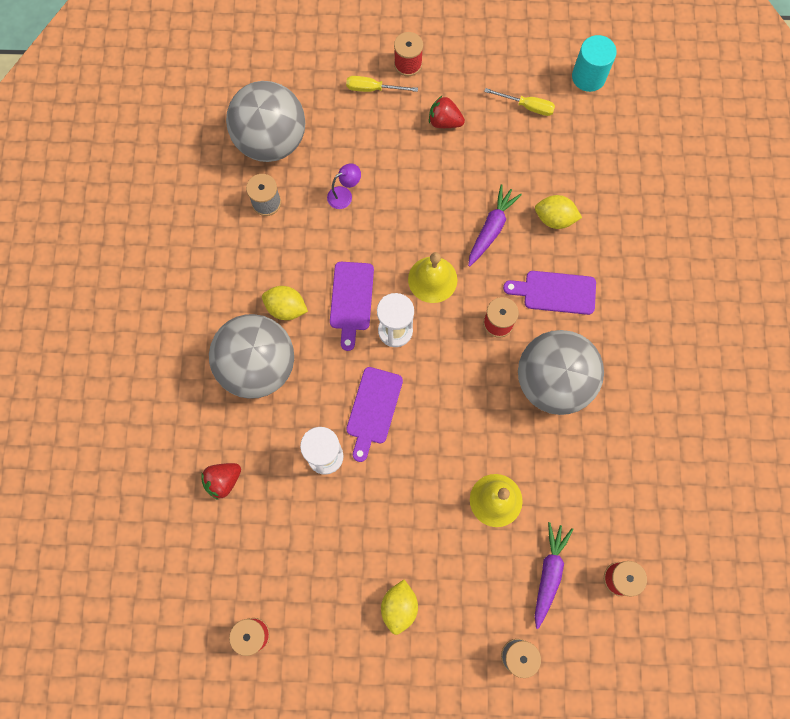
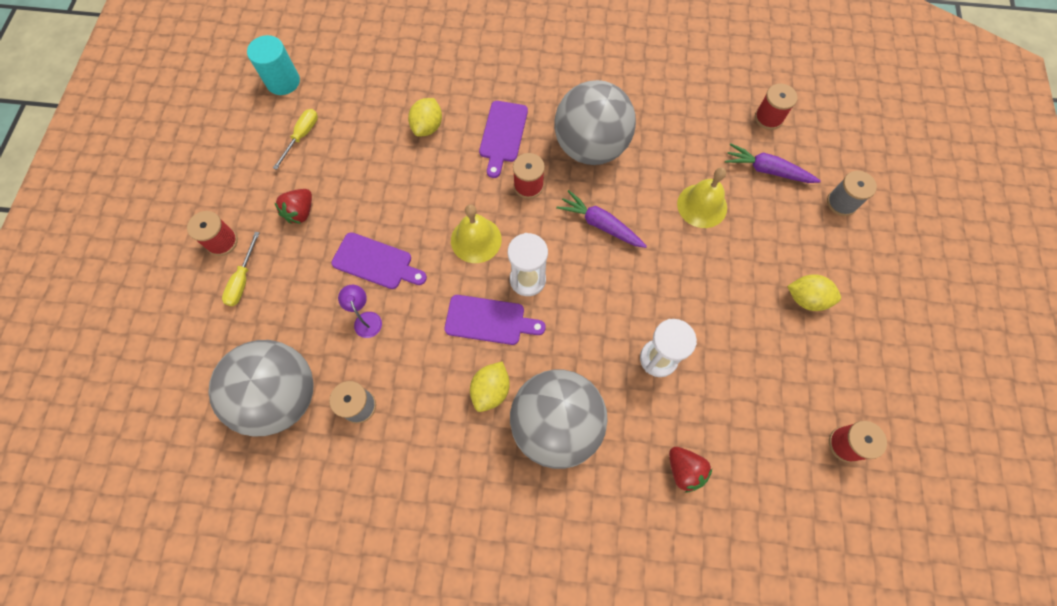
camera: 85 degrees left, 5 degrees down
(373, 409) = (610, 307): purple cutting board -> purple cutting board (376, 262)
(491, 229) = (429, 181): purple carrot -> purple carrot (600, 224)

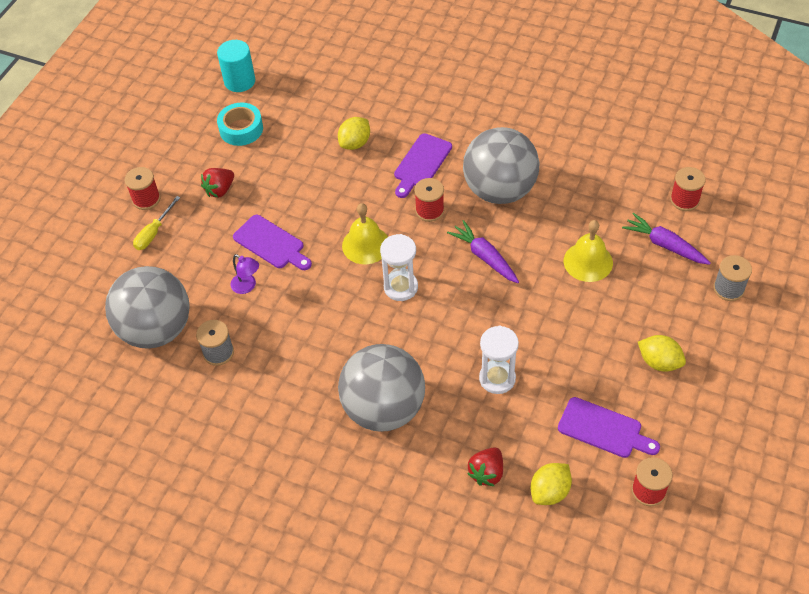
camera: 20 degrees right, 15 degrees down
(302, 136) = (241, 129): yellow screwdriver -> turquoise tape
(366, 319) = (247, 286): purple lamp -> purple lamp turned 135 degrees clockwise
(489, 320) = (354, 312): purple cutting board -> purple cutting board (604, 429)
(491, 390) = (336, 367): yellow lemon -> yellow lemon (550, 492)
(684, 470) = (487, 473): red strawberry -> red strawberry turned 45 degrees clockwise

